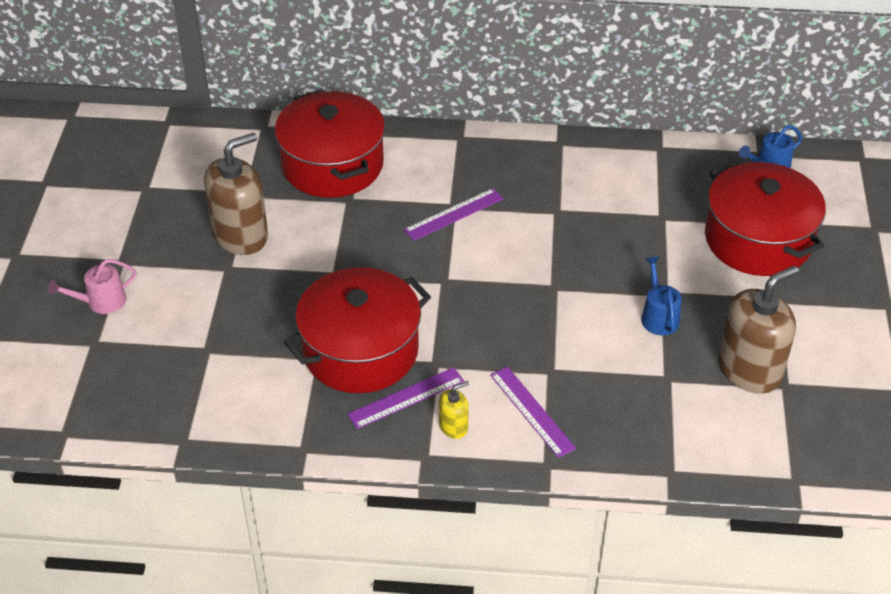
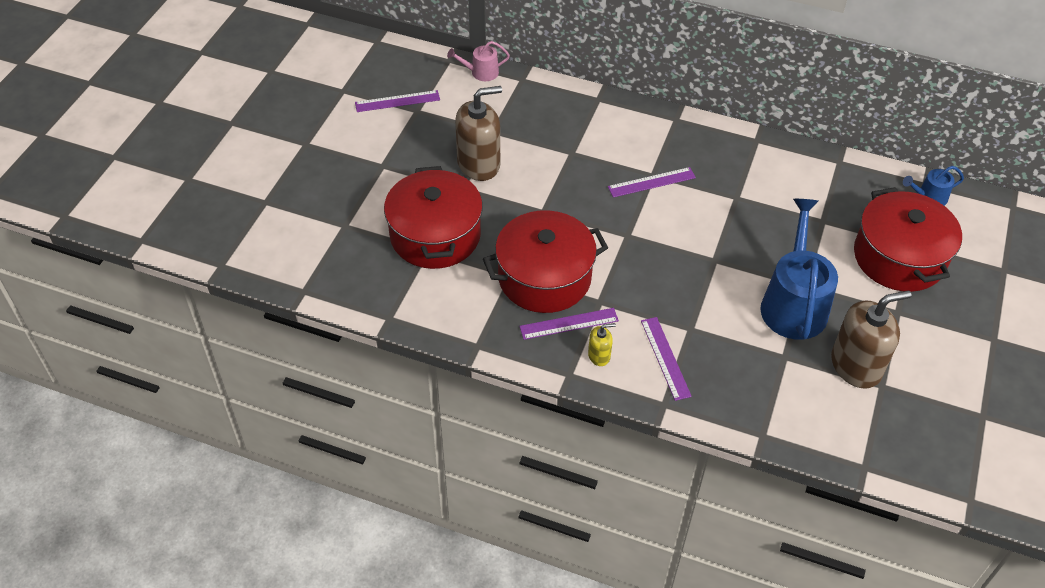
camera: 15 degrees right, 5 degrees up
(101, 302) = (359, 194): pink watering can -> pink watering can (481, 72)
(117, 182) = (397, 101): none -> purple ruler
(332, 165) = (567, 121): red pot -> red pot (435, 235)
(658, 316) = (793, 304): blue watering can -> blue watering can, size x2.09

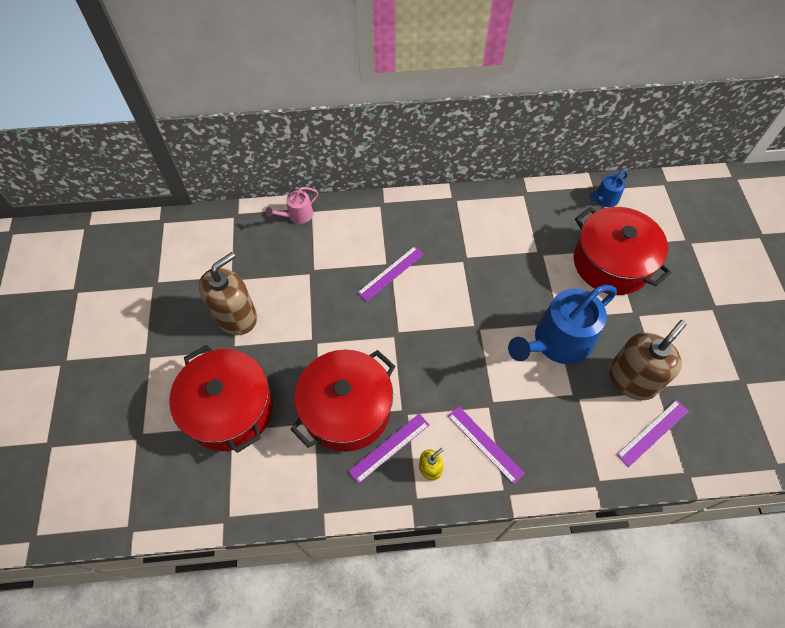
camera: 25 degrees left, 10 degrees up
(397, 101) = (132, 281): purple ruler -> purple ruler (652, 432)
(481, 72) = (196, 222): pink watering can -> pink watering can (297, 215)
(793, 304) = (557, 342): blue watering can -> blue watering can turned 105 degrees counterclockwise

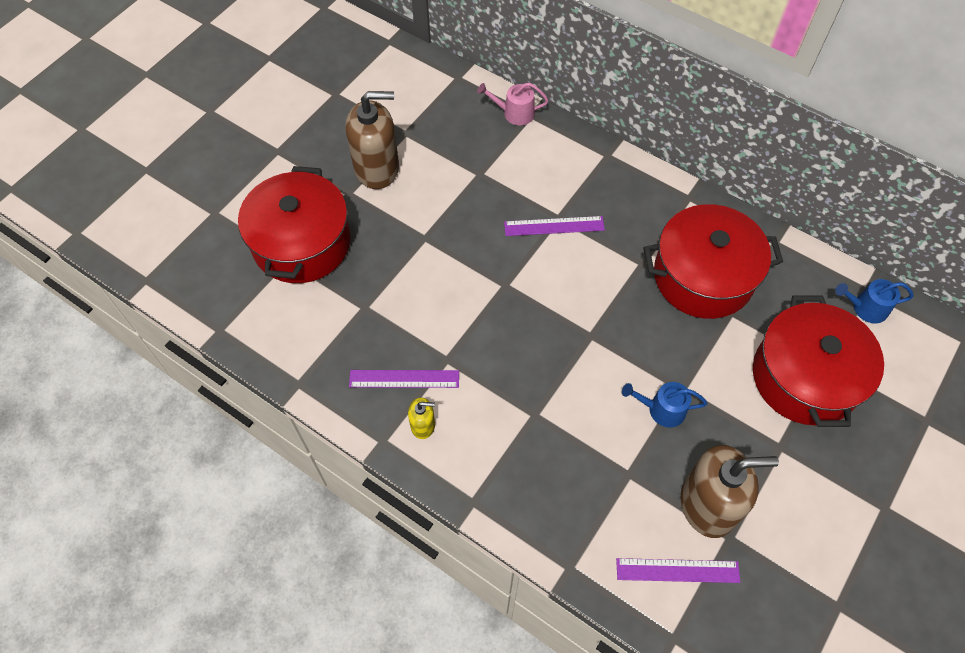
camera: 40 degrees right, 0 degrees up
(346, 409) = (398, 317): red pot -> red pot (703, 276)
(484, 444) = (494, 444): purple ruler -> none
(557, 342) = (662, 409): blue watering can -> blue watering can, size x0.48

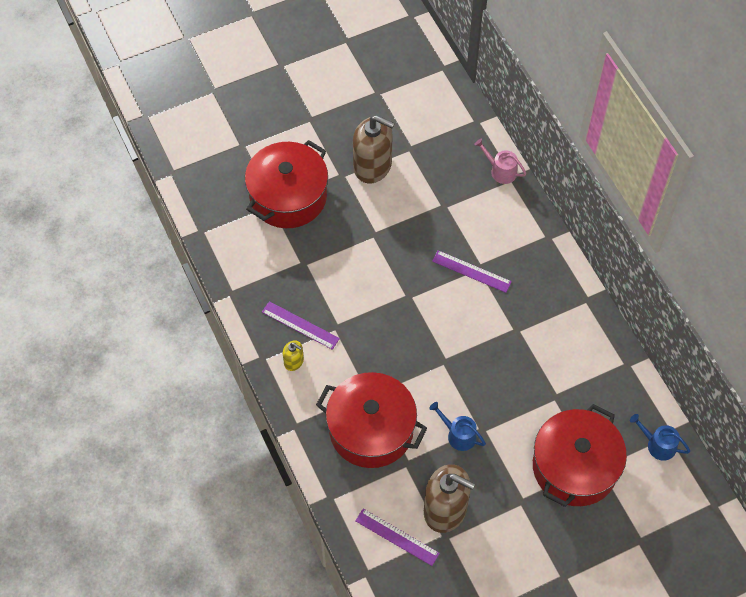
camera: 30 degrees right, 0 degrees up
(703, 276) = (554, 362): red pot -> red pot (371, 430)

